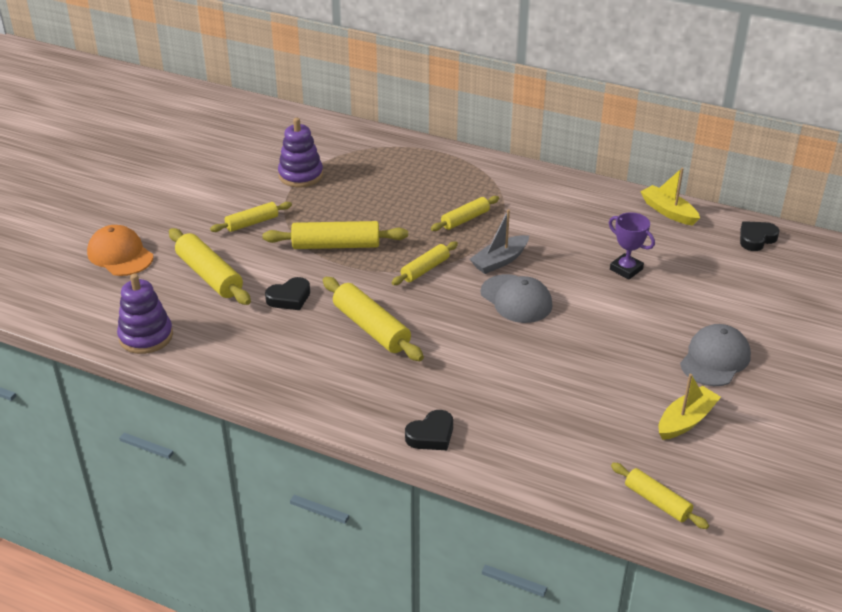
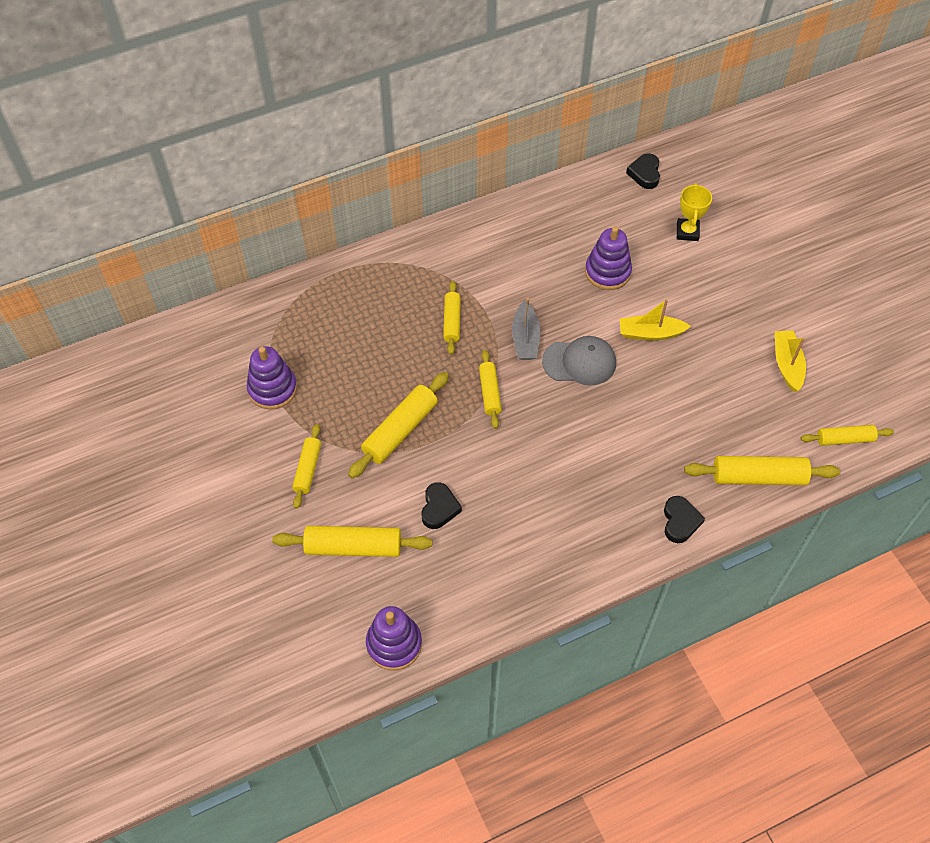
camera: 50 degrees left, 20 degrees up
(120, 255) = (254, 598): orange cap -> none
(371, 328) = (528, 477): yellow rolling pin -> yellow rolling pin (758, 476)
(626, 269) = (607, 272): purple trophy -> purple stacking toy
(668, 211) = (566, 195): yellow boat -> yellow boat (650, 333)
(715, 359) = (744, 300): grey cap -> none
(735, 291) = (687, 232): none -> yellow trophy

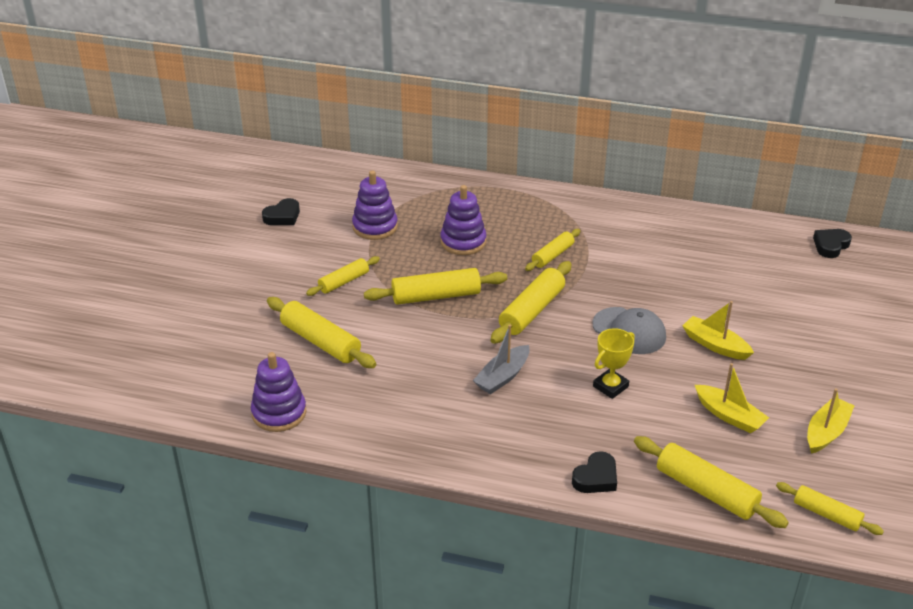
camera: 40 degrees right, 20 degrees down
(439, 508) = (409, 355): black heart -> black heart (283, 216)
(489, 393) = (531, 311): yellow rolling pin -> yellow rolling pin, size x1.61
(525, 338) = (600, 294): grey boat -> grey boat (502, 377)
(607, 272) = (722, 289): purple stacking toy -> purple stacking toy (463, 242)
(687, 232) = (828, 299): yellow trophy -> yellow trophy (610, 386)
(716, 396) = (729, 416): none -> yellow boat

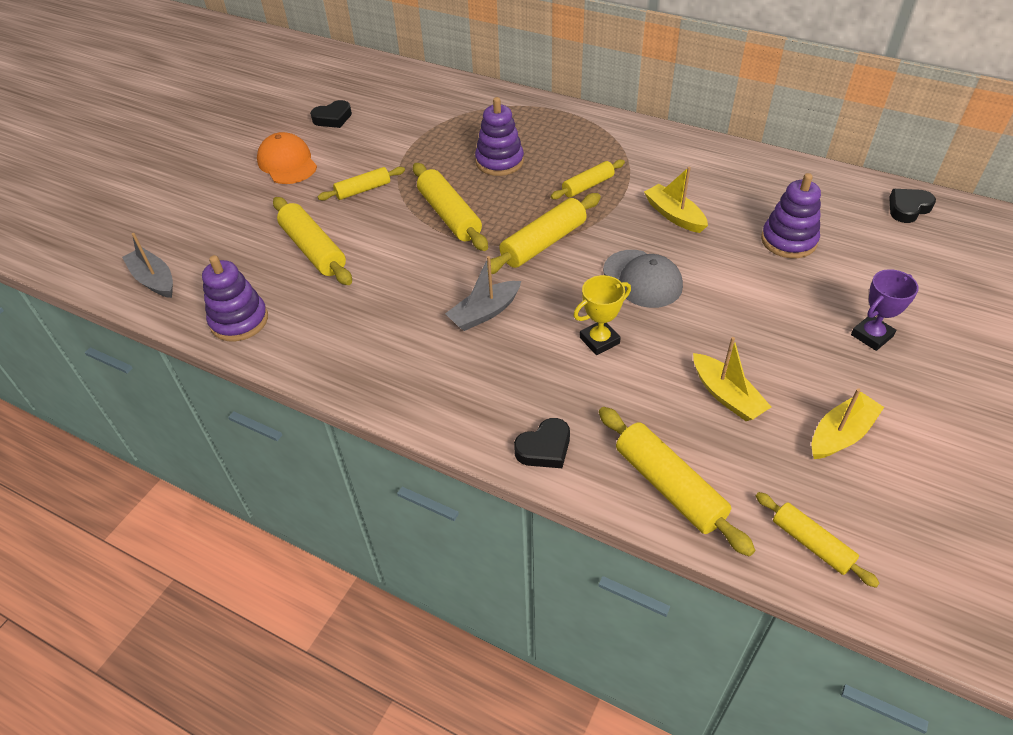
camera: 15 degrees right, 10 degrees up
(176, 388) = (154, 280): none -> grey boat
(257, 264) = (287, 163): none -> orange cap
(375, 227) = (417, 137): purple stacking toy -> purple stacking toy (788, 240)
(436, 296) = (449, 215): yellow rolling pin -> yellow rolling pin turned 60 degrees clockwise
(715, 345) = (736, 308): yellow boat -> yellow boat (674, 215)
(829, 353) = (871, 335): none -> purple trophy

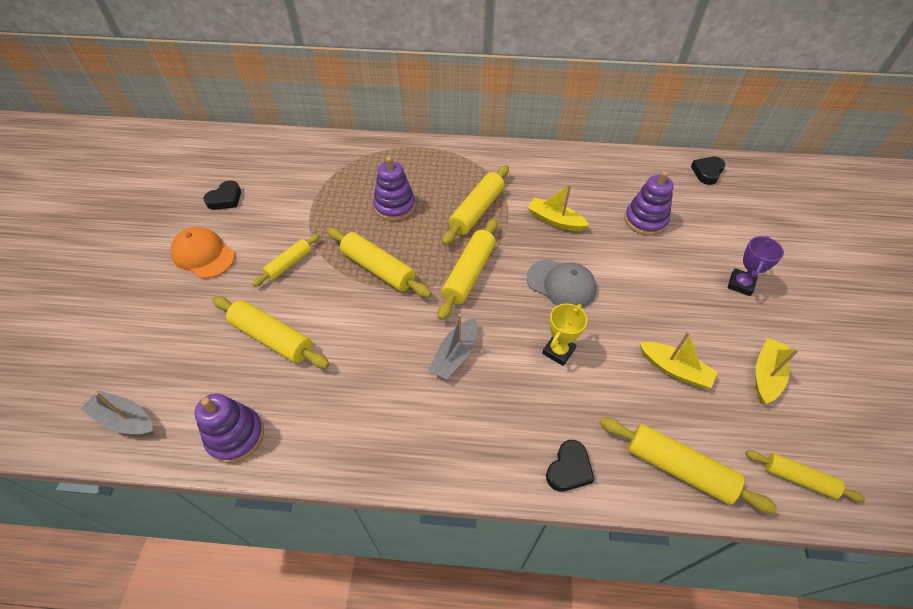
camera: 25 degrees left, 5 degrees up
(588, 186) = (477, 211): yellow rolling pin -> yellow rolling pin, size x1.61

